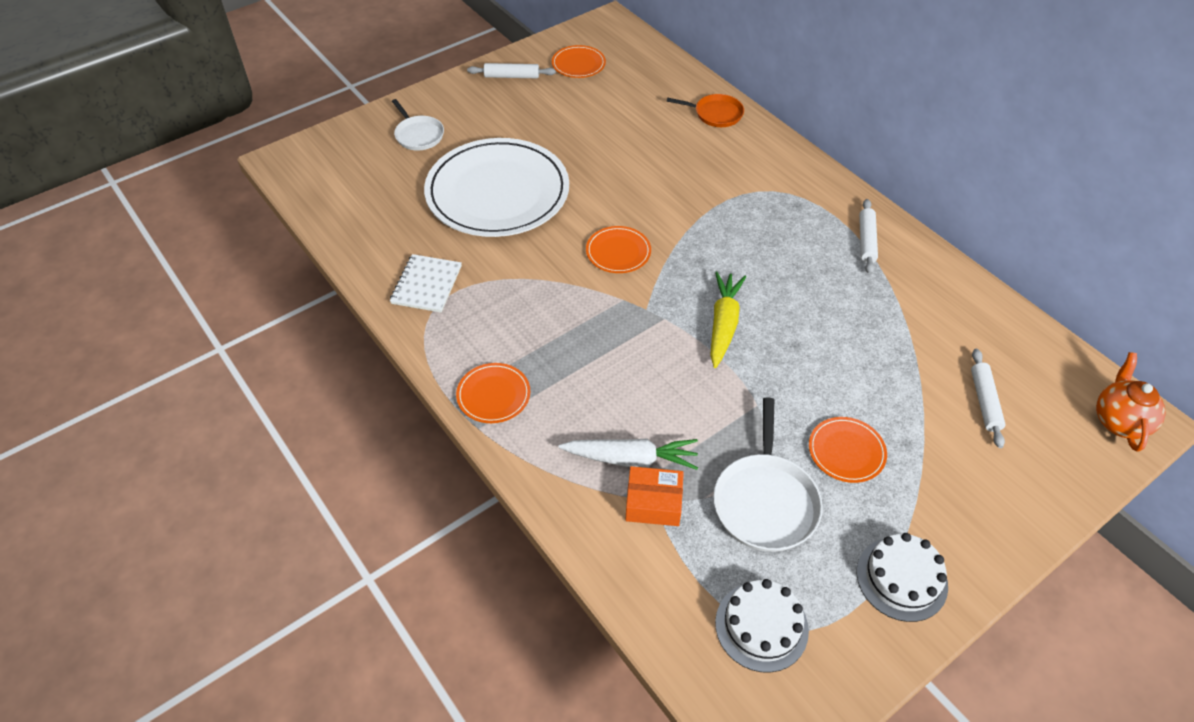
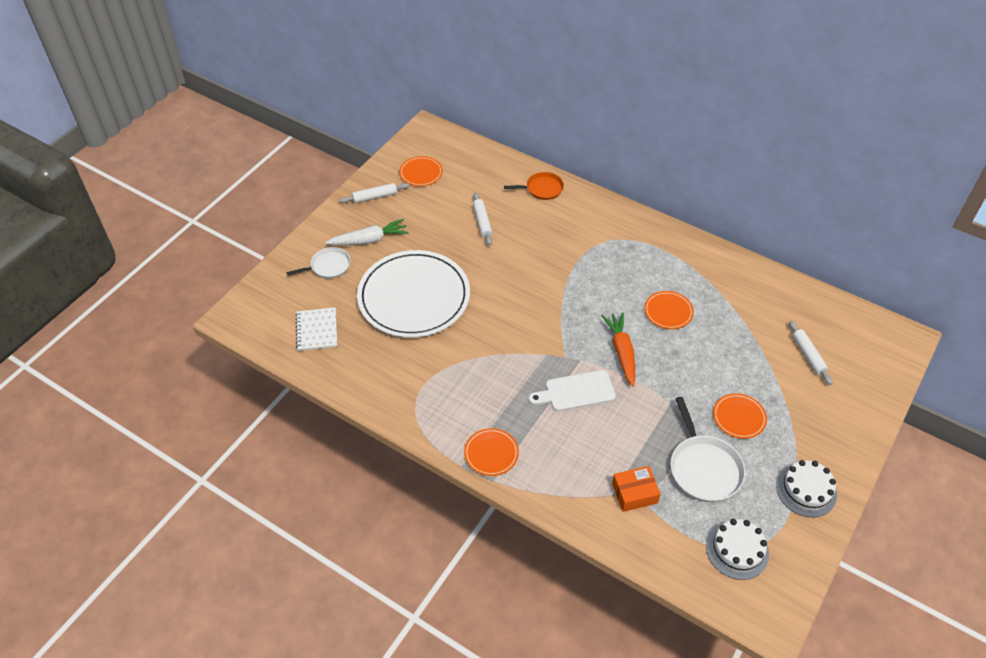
camera: 20 degrees left, 0 degrees up
(418, 135) = (328, 266): white pan -> white pan turned 60 degrees counterclockwise
(426, 285) = (400, 386): white notebook -> white notebook (317, 330)
(618, 252) = (525, 319): orange plate -> orange plate (668, 311)
(630, 459) = (605, 468): white carrot -> white carrot (369, 240)
(639, 354) = (576, 391): none -> white cutting board
(723, 324) = (622, 352): yellow carrot -> orange carrot
(866, 241) = (688, 261): white rolling pin -> white rolling pin (482, 222)
(1119, 421) = (891, 343): orange teapot -> none

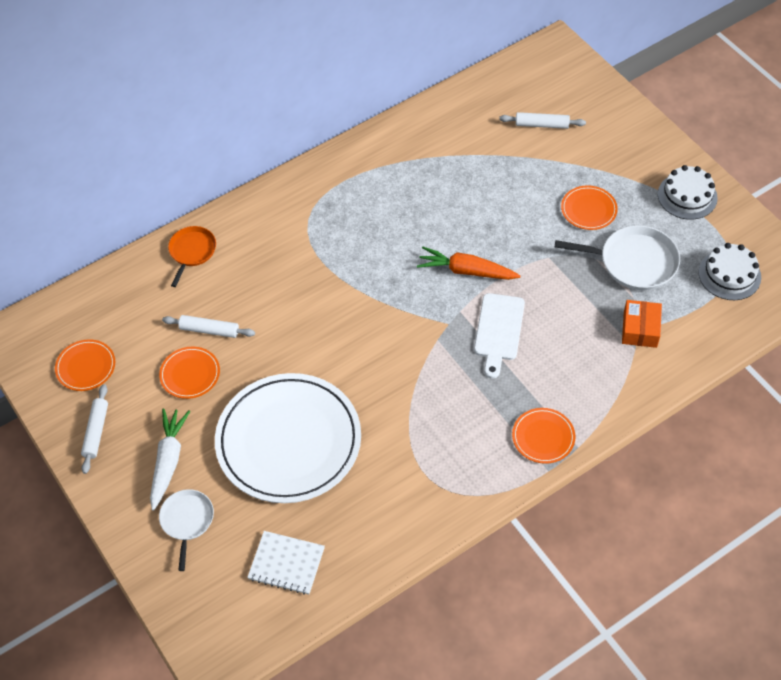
camera: 65 degrees left, 5 degrees up
(668, 311) = (434, 210): orange plate -> orange plate (190, 374)

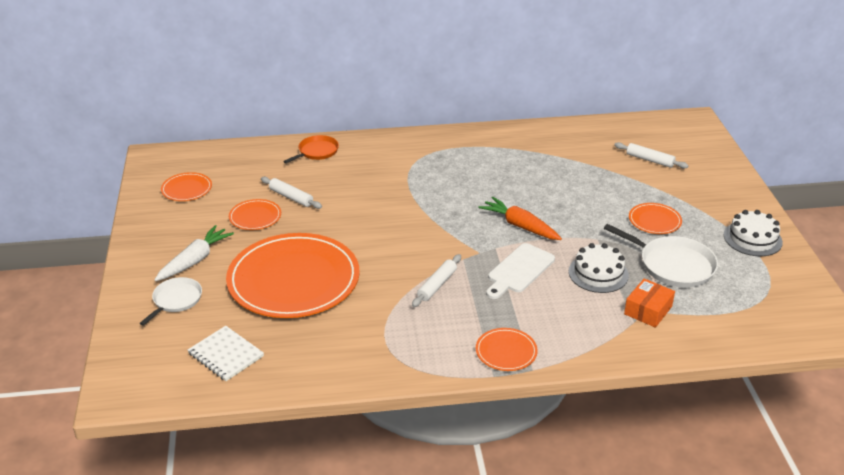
camera: 25 degrees right, 20 degrees down
(96, 431) = (160, 226): white rolling pin -> white rolling pin (437, 285)
(288, 441) = (293, 280): white plate -> orange plate
(729, 275) = (760, 301): white cake -> white cake (598, 273)

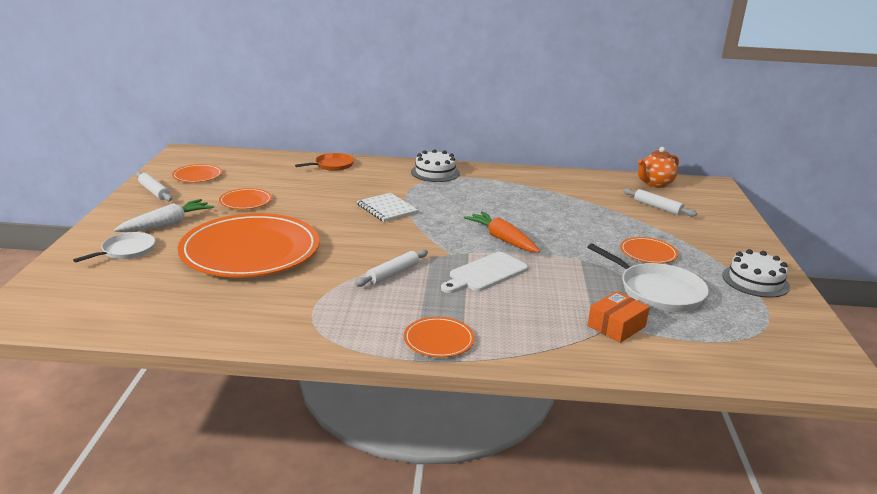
camera: 10 degrees right, 10 degrees down
(226, 355) = (141, 300): white notebook -> white notebook (387, 209)
(291, 197) = (288, 192): white rolling pin -> white rolling pin (154, 192)
(598, 273) = (571, 287): white cake -> white cake (435, 172)
(640, 128) = (655, 184): none -> orange teapot

